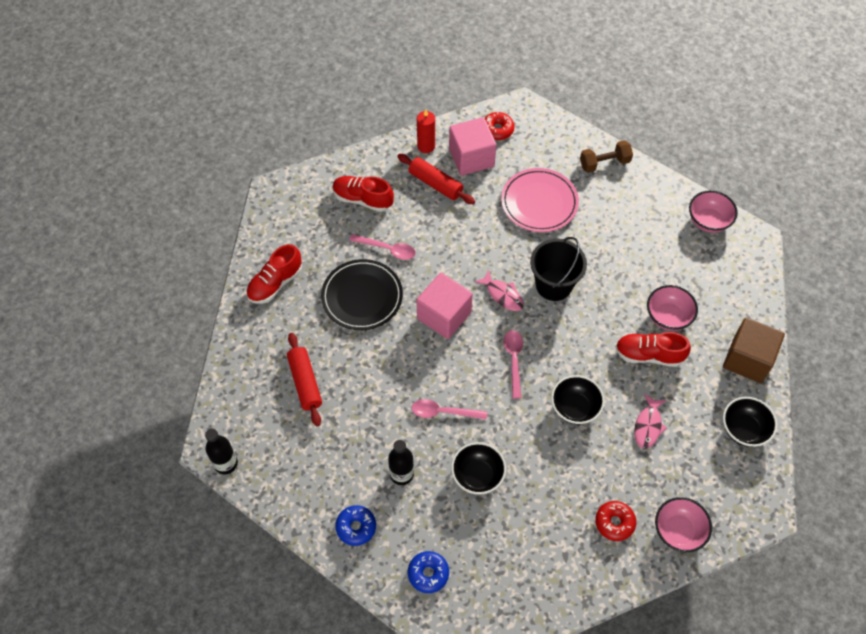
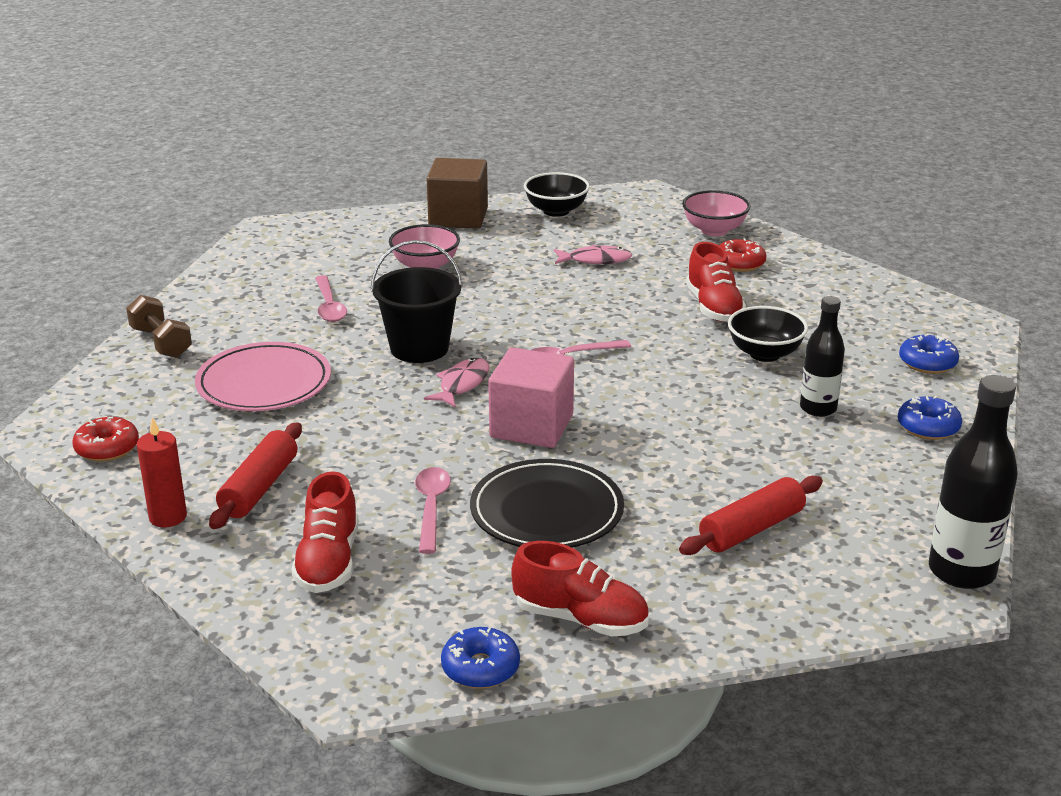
camera: 110 degrees left, 30 degrees down
(226, 464) = (961, 572): black bottle -> black bottle, size x1.52
(263, 237) = (480, 668): none -> blue donut
(443, 412) = (695, 395): pink spoon -> pink spoon (329, 306)
(471, 158) = (184, 462): pink cube -> none
(575, 408) = (609, 306): black bowl -> none
(648, 355) = (493, 271): red shoe -> red shoe (714, 307)
(708, 221) = (248, 259): pink bowl -> none

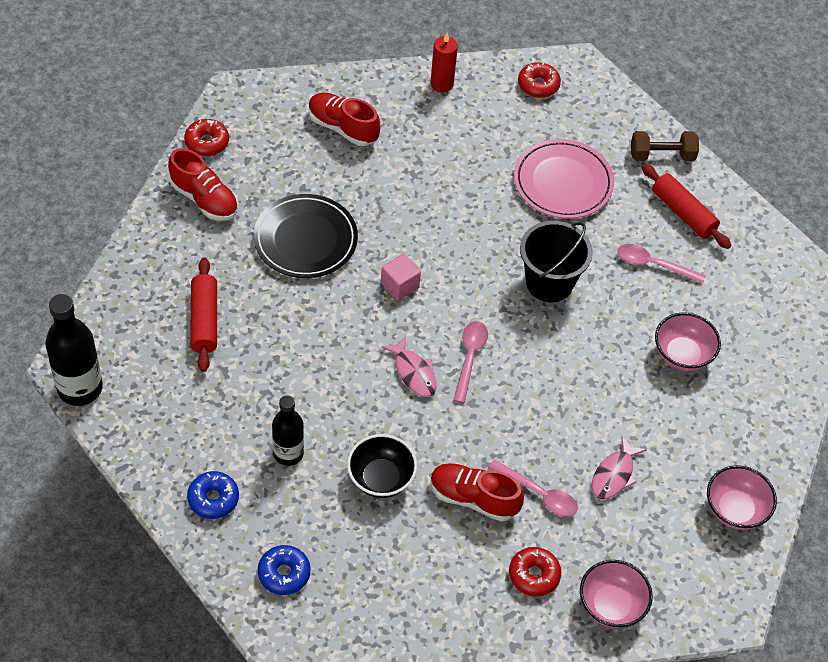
camera: 120 degrees right, 25 degrees up
(259, 488) = (439, 130): red rolling pin -> red rolling pin (683, 213)
(431, 508) = (354, 192): pink spoon -> pink spoon (538, 494)
(458, 217) = (768, 429): brown cube -> none
(462, 384) = (481, 279): pink fish -> pink fish (413, 373)
(480, 668) = (207, 142): blue donut -> red donut
(531, 426) = (399, 285): pink cube -> pink cube, size x0.55
(556, 211) = (735, 510): black bowl -> pink bowl
(581, 619) = (204, 199): red shoe -> red shoe turned 105 degrees counterclockwise

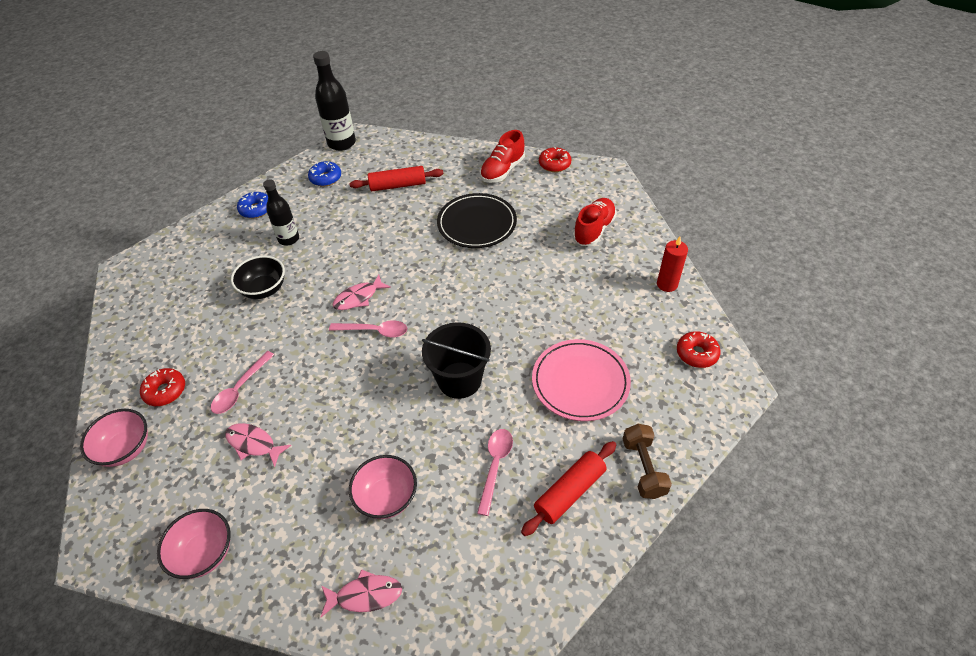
camera: 90 degrees right, 5 degrees down
(284, 573) = (194, 249): blue donut -> blue donut (325, 178)
(399, 285) = (442, 280): pink cube -> none
(473, 498) = (241, 345): red shoe -> none
(776, 375) = (365, 595): none -> pink fish

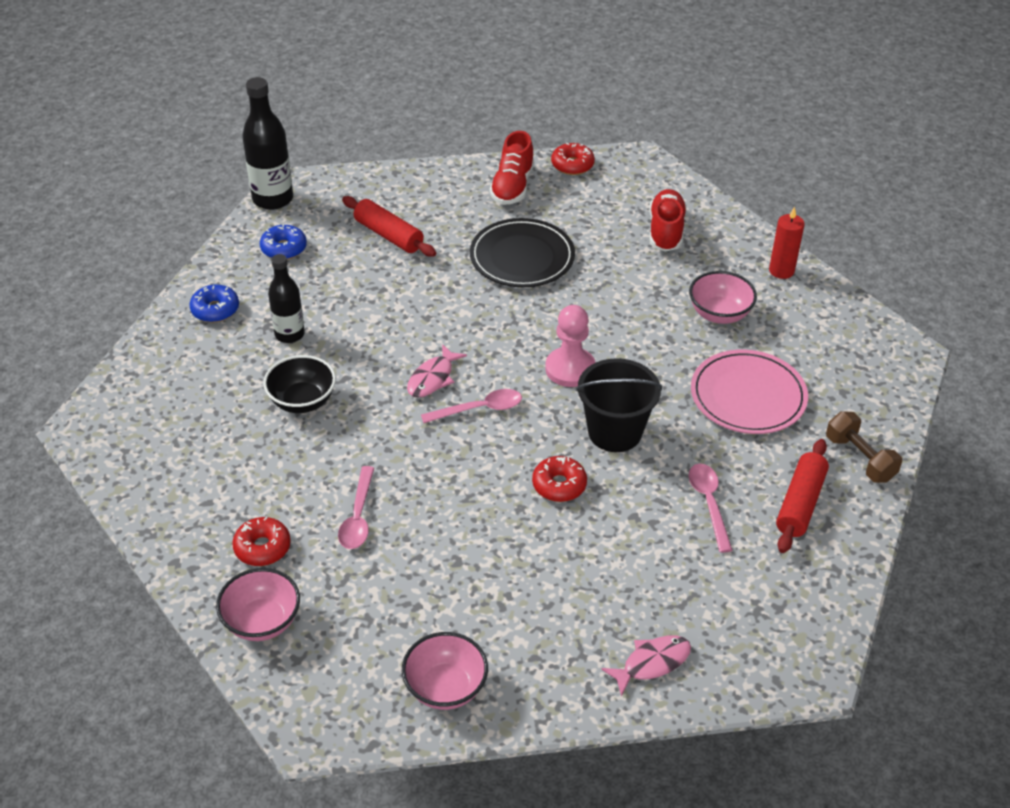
camera: 25 degrees left, 5 degrees down
(253, 444) = (420, 567): pink fish -> none
(387, 497) = (612, 569): pink bowl -> pink bowl (719, 314)
(398, 185) = (389, 235): red rolling pin -> red rolling pin turned 75 degrees clockwise
(458, 319) = (570, 369): none -> pink pawn
(696, 354) = (851, 334): red donut -> red donut (559, 485)

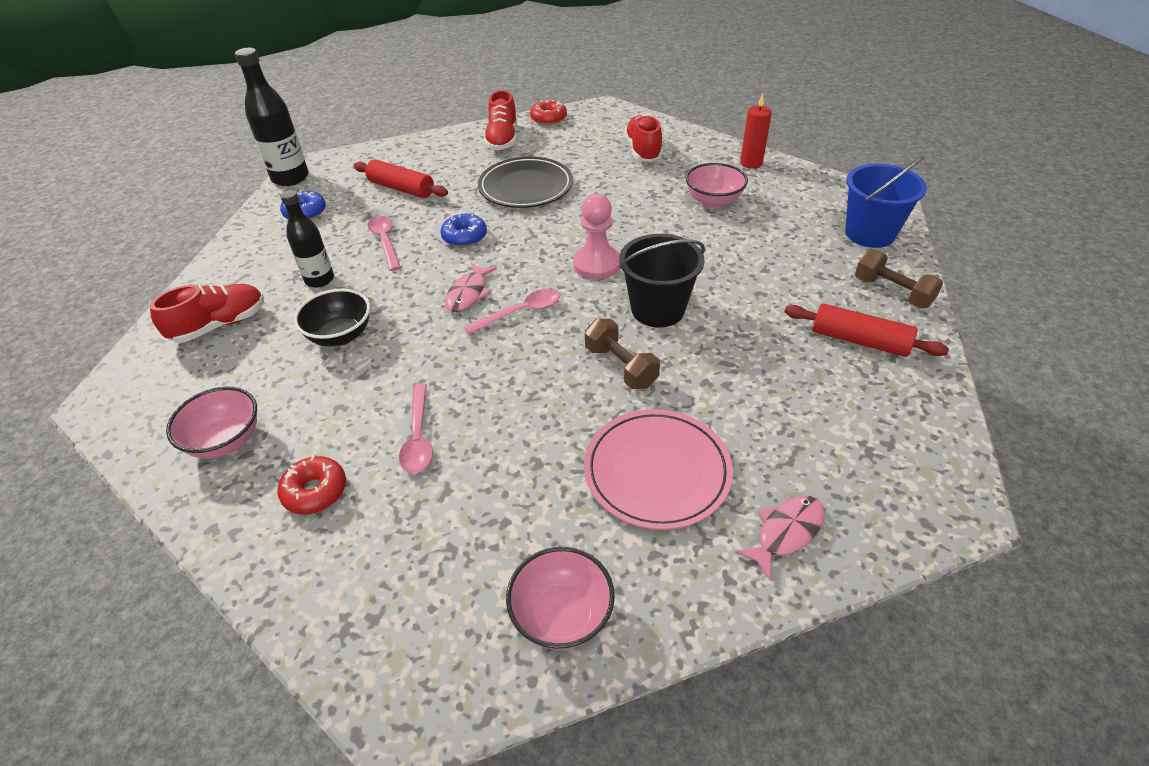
camera: 10 degrees left, 0 degrees up
(190, 367) = (220, 325): none -> red shoe
(215, 310) = (242, 271): blue donut -> blue donut (464, 237)
(262, 621) = (324, 579): pink bowl -> pink bowl (226, 441)
(559, 485) = (620, 366): red donut -> brown dumbbell
(709, 503) = (773, 356): pink spoon -> pink spoon (385, 242)
(748, 396) = (767, 259): pink plate -> pink plate (657, 471)
(800, 503) = (859, 340): red rolling pin -> red rolling pin turned 75 degrees counterclockwise
(871, 386) = (869, 233): none -> blue bucket

